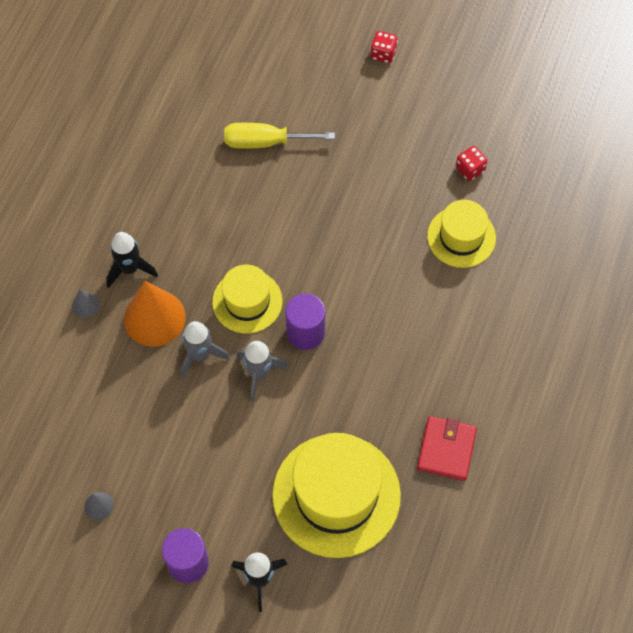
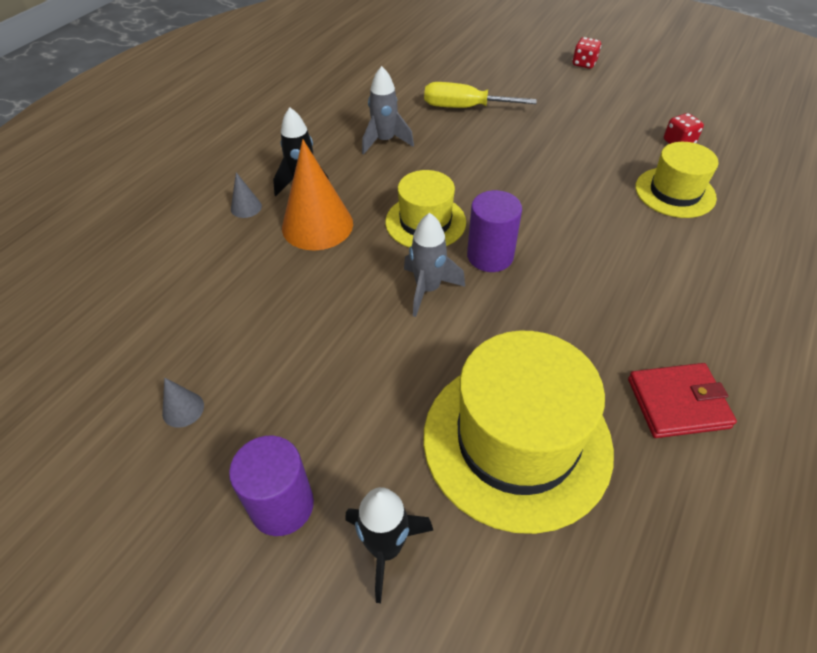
camera: 10 degrees right, 15 degrees down
(200, 355) = (361, 264): grey rocket -> grey rocket (385, 141)
(446, 449) = (677, 403): red wallet -> red wallet turned 60 degrees clockwise

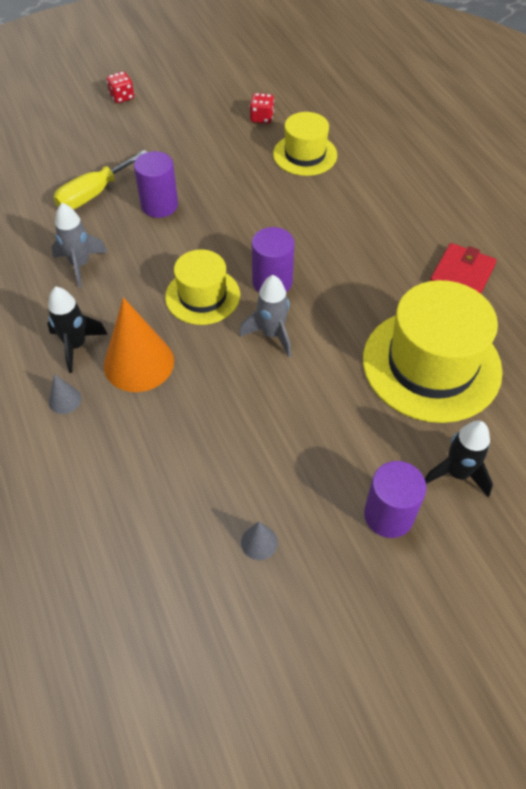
camera: 55 degrees left, 5 degrees up
(495, 144) = (159, 205): none -> purple cylinder

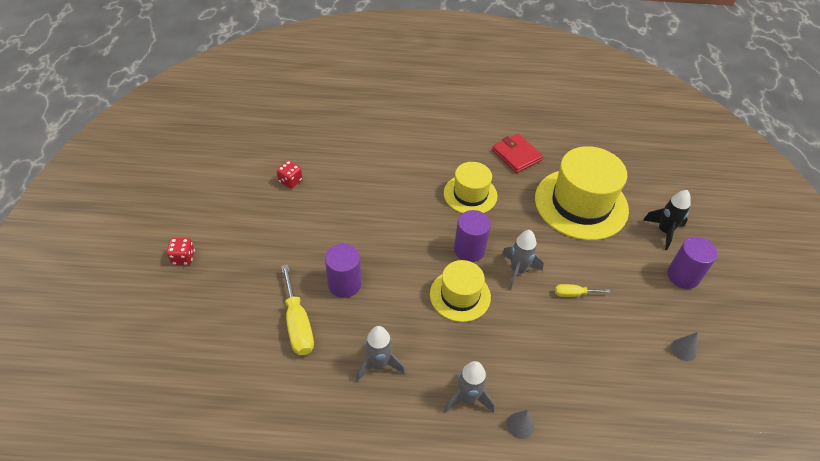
camera: 65 degrees left, 5 degrees down
(76, 346) = (467, 398): black rocket -> grey rocket
(139, 363) = (506, 361): orange cone -> none
(273, 398) = (573, 294): none -> yellow screwdriver
(305, 155) = (351, 176): yellow hat -> yellow hat (470, 194)

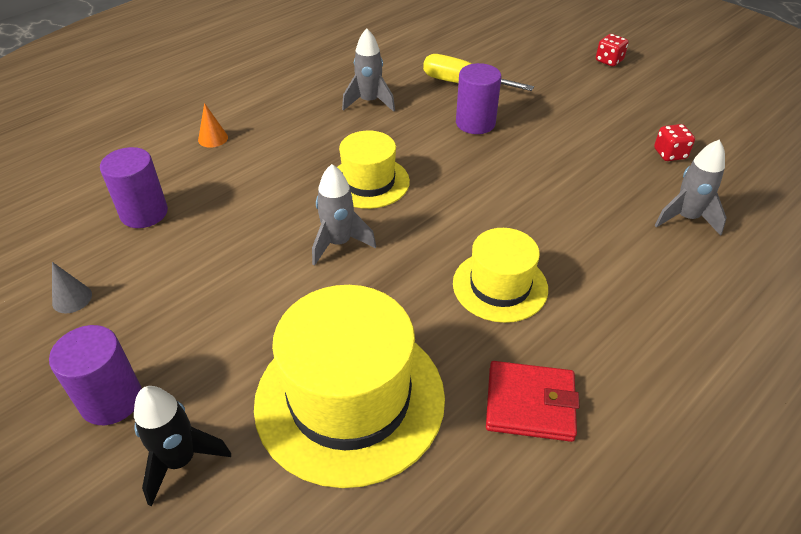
camera: 135 degrees right, 5 degrees down
(467, 398) = (274, 127): grey rocket -> grey rocket (686, 218)
(469, 250) = (414, 225): purple cylinder -> purple cylinder (144, 213)
(520, 425) = (213, 138): grey cone -> orange cone
(573, 294) = (252, 265): yellow screwdriver -> none

